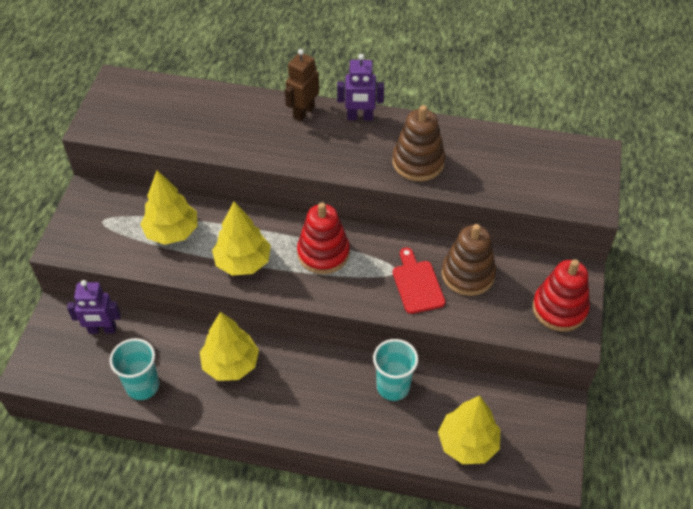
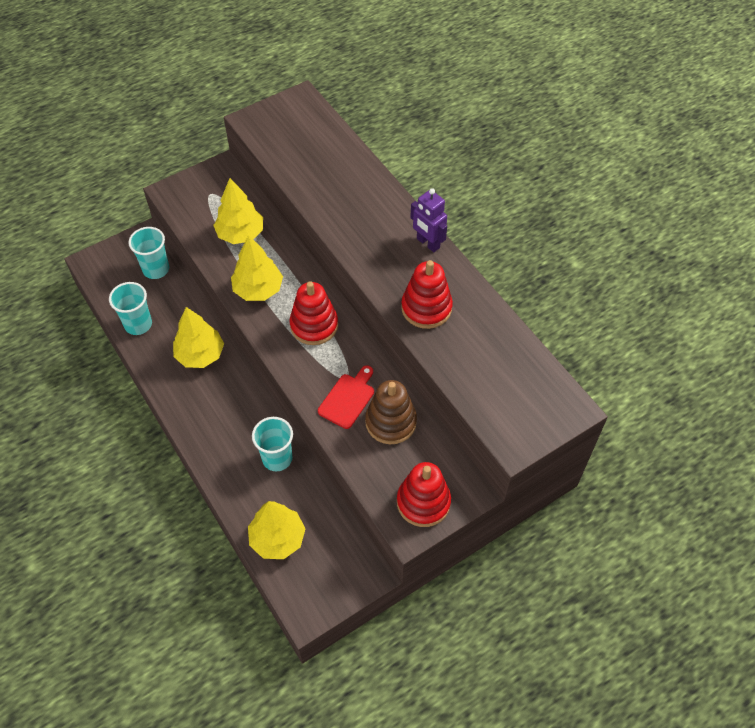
camera: 45 degrees right, 5 degrees up
(102, 330) = (156, 269): purple robot -> turquoise cup
(303, 112) = (393, 210): brown robot -> none
(418, 162) = (426, 308): brown stacking toy -> red stacking toy

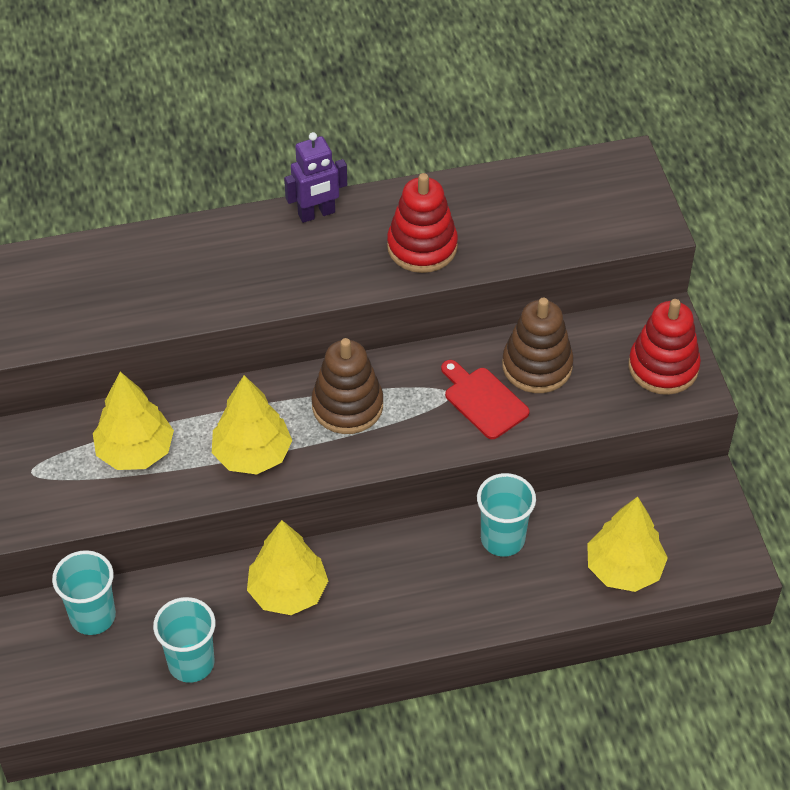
camera: 70 degrees left, 5 degrees down
(314, 325) = (347, 406): red stacking toy -> brown stacking toy

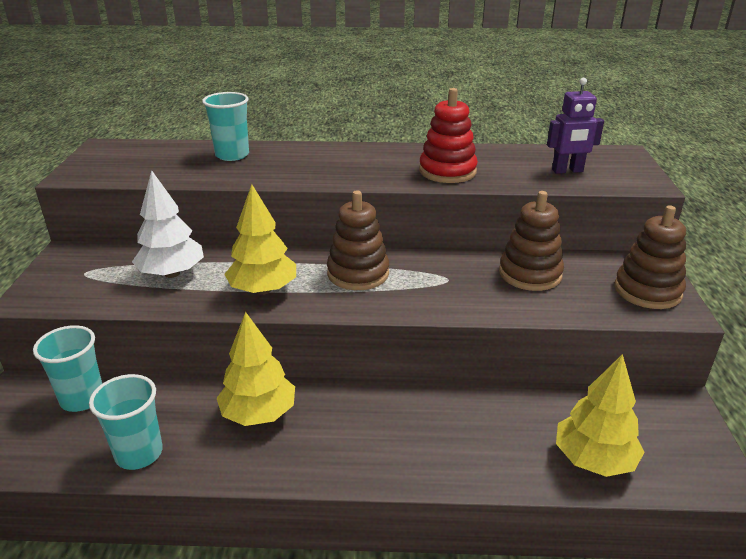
camera: 15 degrees right, 20 degrees down
(135, 451) = (172, 273): yellow tree -> white tree
(316, 214) = (373, 149): purple robot -> purple robot (567, 171)
(483, 401) = (476, 287): red cutting board -> none
(502, 539) = (474, 411): turquoise cup -> turquoise cup (232, 155)
(663, 367) = (647, 291): red stacking toy -> brown stacking toy

